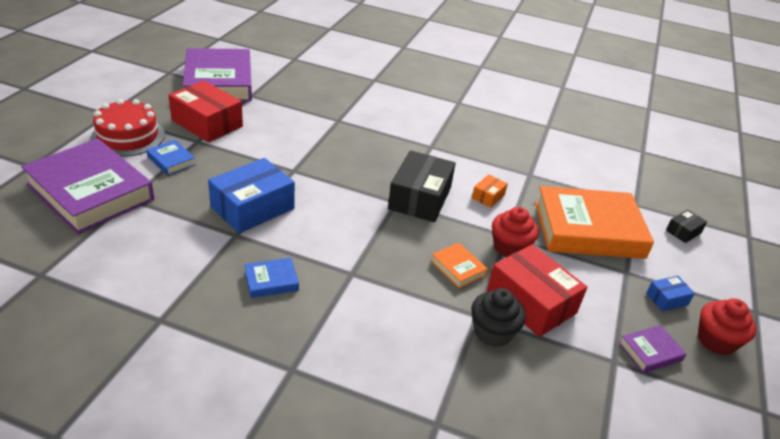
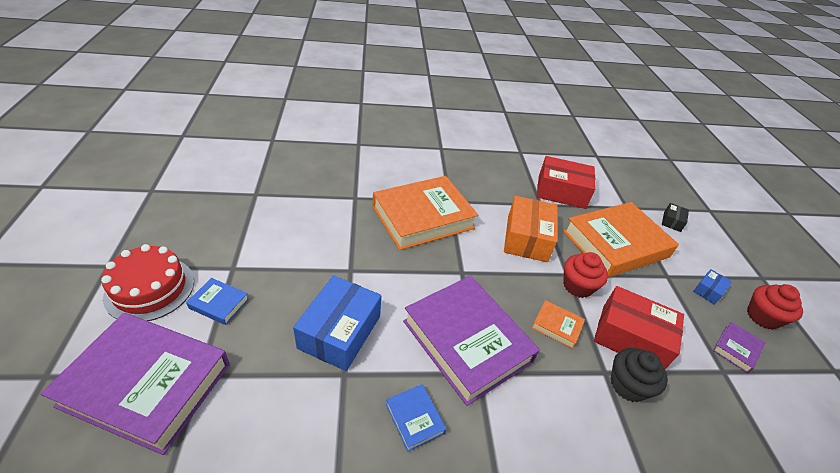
camera: 25 degrees left, 5 degrees up
(207, 123) = (230, 242): red box -> red box (561, 192)
(219, 82) = (213, 187): purple book -> purple book (467, 341)
(271, 281) = (415, 419): blue book -> blue book turned 75 degrees counterclockwise
(392, 151) = (423, 217): none -> orange book
(420, 198) = (478, 260): black box -> none
(488, 196) = (527, 238): orange box -> orange box, size x2.12

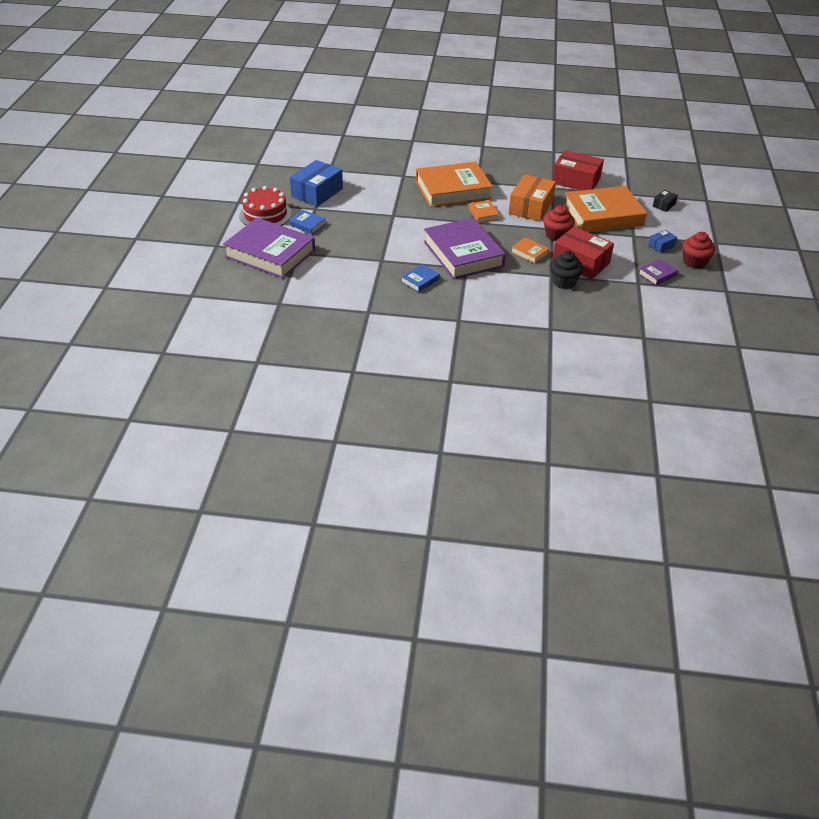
camera: 15 degrees right, 0 degrees up
(340, 332) = (381, 243): blue box -> blue box (317, 192)
(415, 419) = (420, 280): blue book -> blue book turned 60 degrees clockwise
(472, 256) = (483, 214): none -> orange book

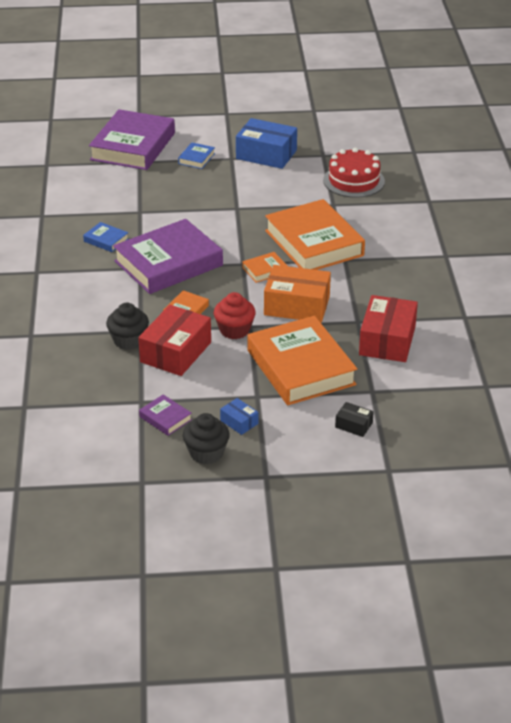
camera: 80 degrees right, 5 degrees down
(265, 214) = (207, 132): red cake -> red cake (353, 181)
(694, 262) = (206, 453): red cupcake -> black cupcake

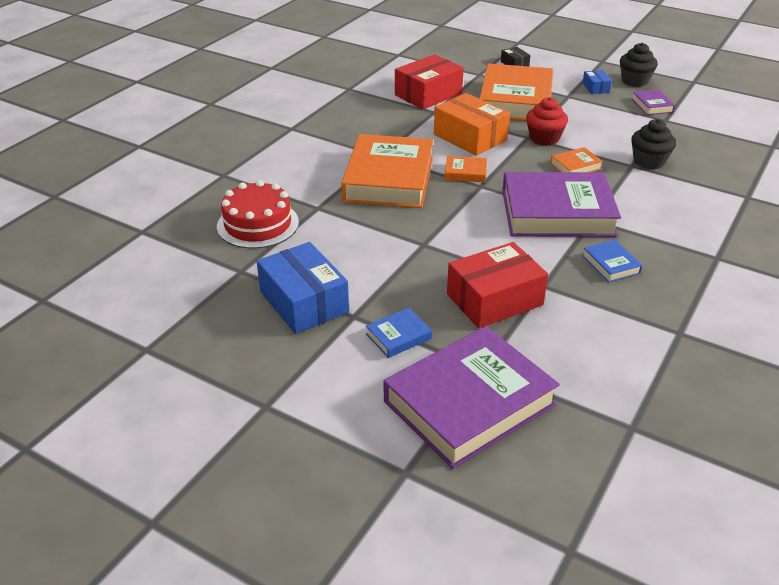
camera: 145 degrees left, 0 degrees up
(176, 352) = (611, 140): red box -> red box (494, 299)

